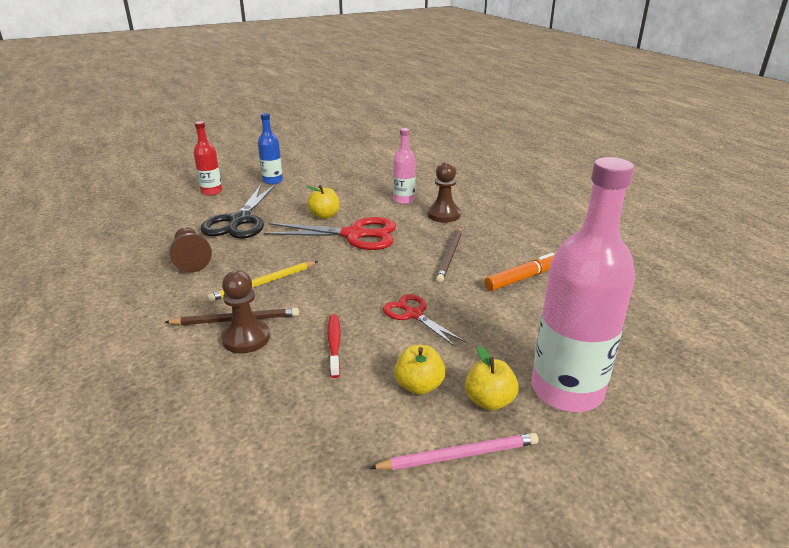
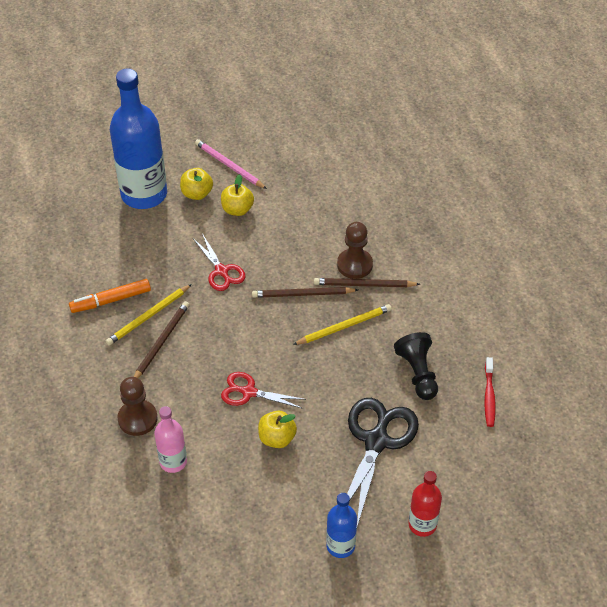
camera: 170 degrees left, 20 degrees up
(191, 259) = (418, 373): brown pawn -> black pawn
(311, 304) = (302, 294): none -> brown pencil
(334, 344) = (289, 250): red toothbrush -> red toothbrush (489, 396)
(354, 235) = (249, 392): red scissors -> red scissors, size x0.58
(459, 455) = (229, 166): pink pencil -> pink pencil turned 45 degrees clockwise
(474, 270) = (148, 316): none -> yellow pencil
(566, 390) = (144, 194): pink bottle -> blue bottle

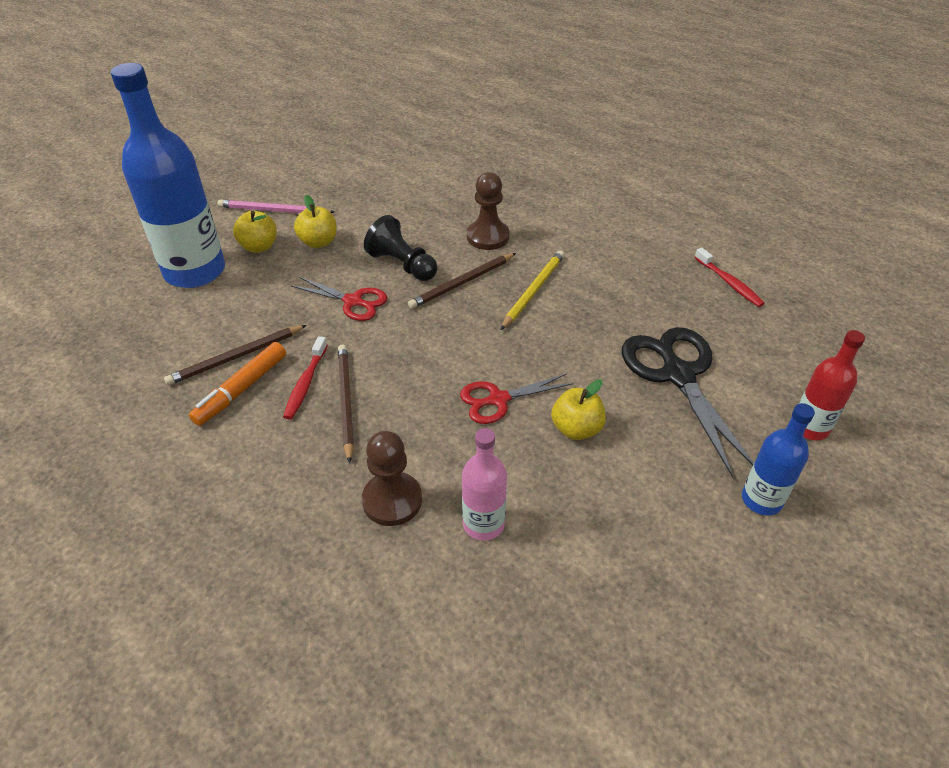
camera: 35 degrees left, 5 degrees down
(148, 316) = (305, 383): yellow pencil -> red toothbrush
(364, 285) = (514, 248): brown pencil -> brown pencil (236, 357)
(418, 373) = (646, 296): black pawn -> black pawn (402, 265)

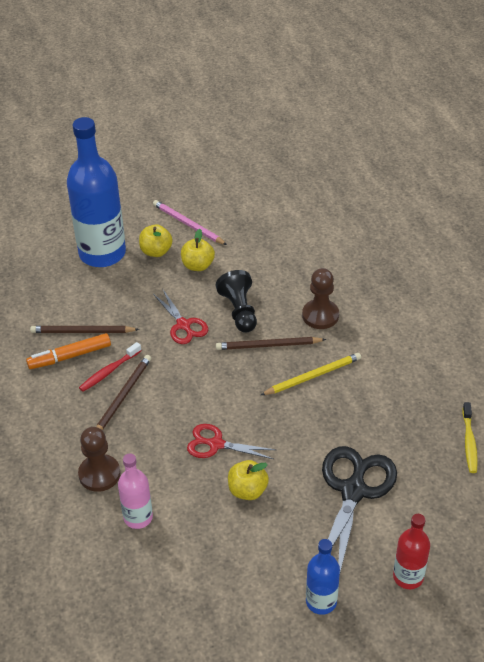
camera: 35 degrees right, 0 degrees up
(729, 283) = (469, 442): red toothbrush -> yellow toothbrush

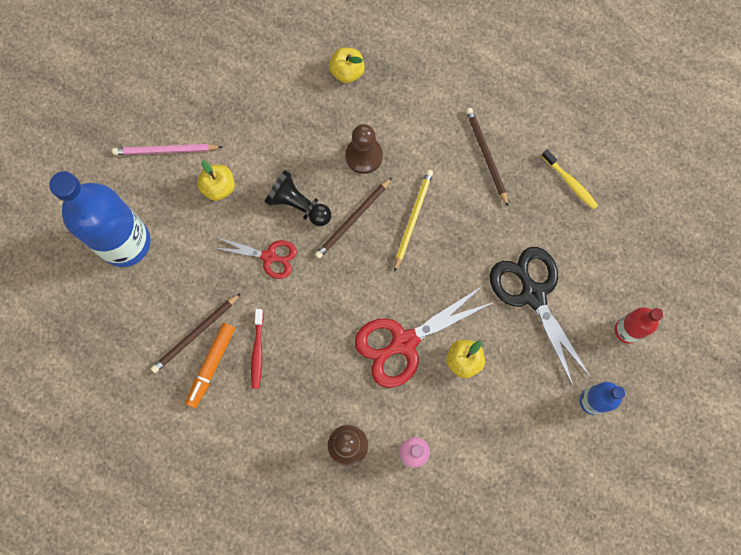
camera: 45 degrees left, 30 degrees up
(123, 396) = (292, 364): brown pencil -> brown pencil (486, 156)
(156, 251) = (169, 202): yellow apple -> yellow apple (347, 72)
(216, 444) = (403, 342): red scissors -> red scissors, size x1.72

